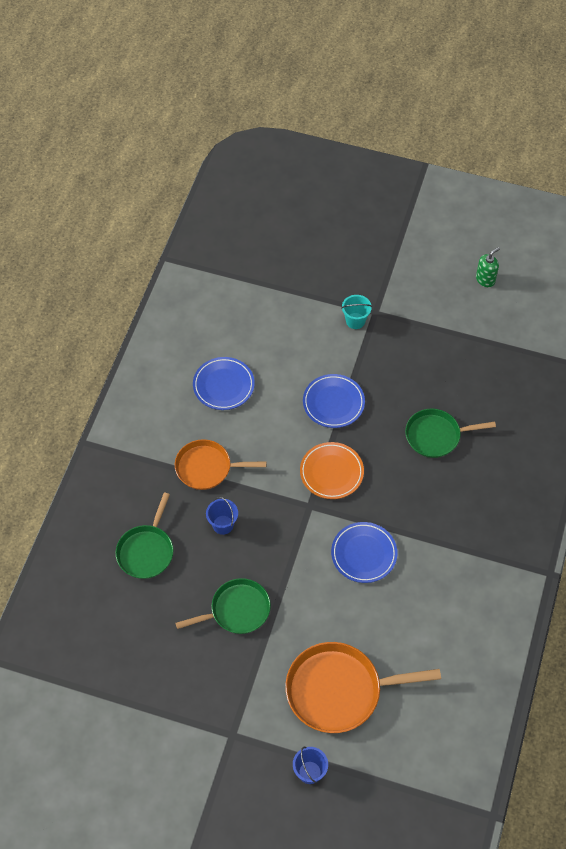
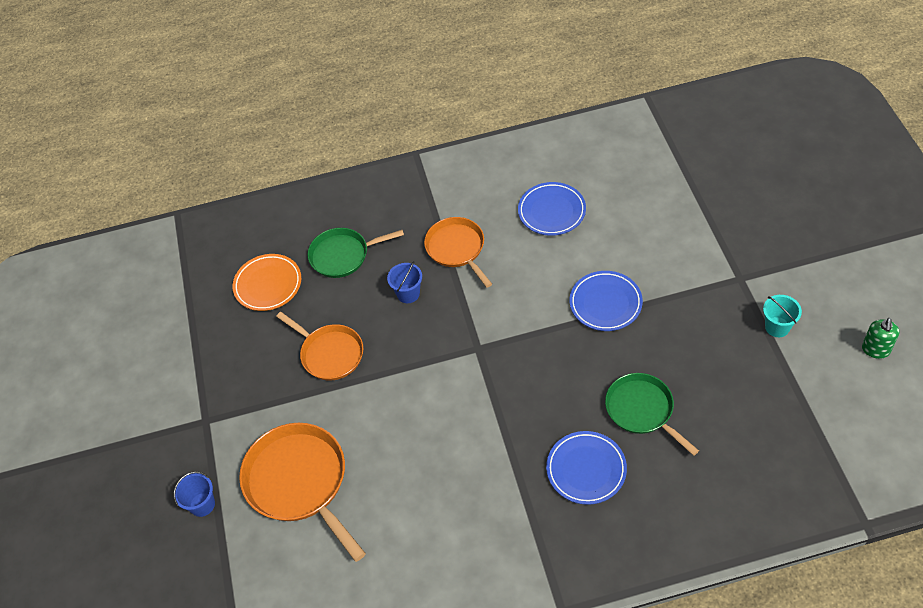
camera: 65 degrees right, 5 degrees down
(237, 610) = (330, 354): green pan -> orange pan
(331, 472) = (527, 345): orange plate -> orange plate (268, 285)
(355, 321) = (714, 268): turquoise bucket -> turquoise bucket (777, 327)
(364, 554) = (458, 422): blue plate -> blue plate (586, 469)
(485, 279) = (875, 350): green soap dispenser -> green soap dispenser turned 90 degrees clockwise

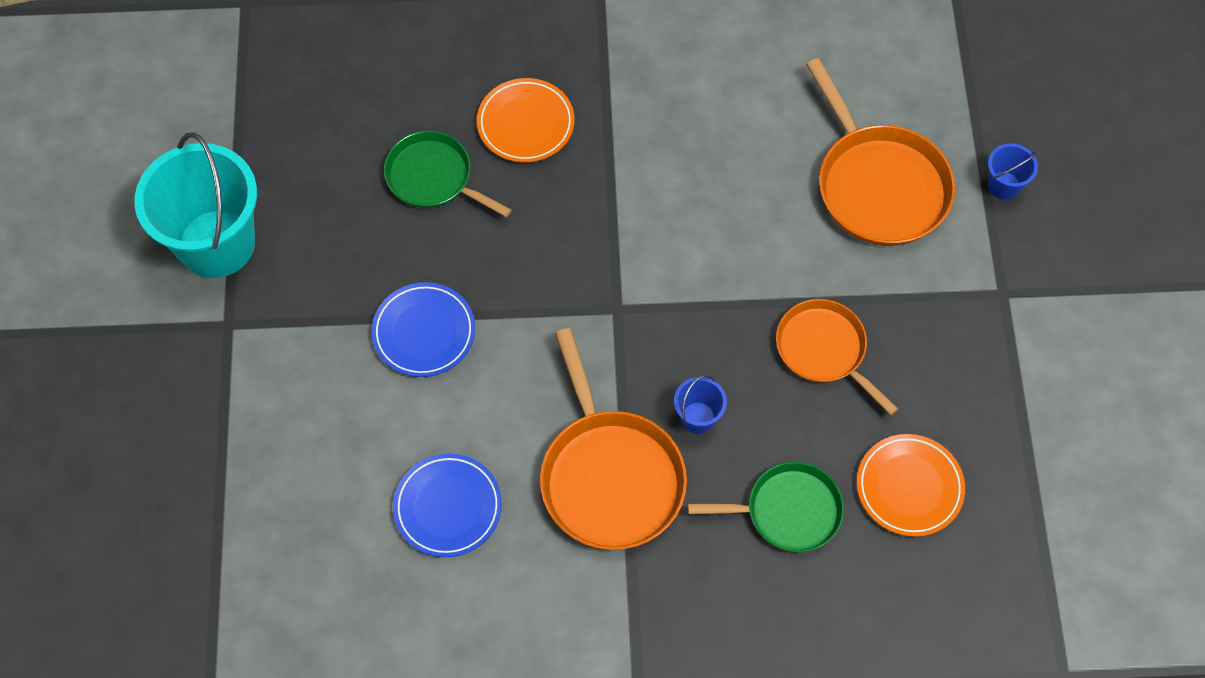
camera: 175 degrees left, 10 degrees up
(457, 249) = (610, 477): orange pan -> orange pan, size x1.55
(586, 469) = (525, 124): blue plate -> orange plate
(642, 410) = (433, 177): green pan -> green pan turned 150 degrees clockwise
(777, 327) = (216, 243): turquoise bucket -> turquoise bucket, size x2.34
(875, 350) = (115, 185): green soap dispenser -> none

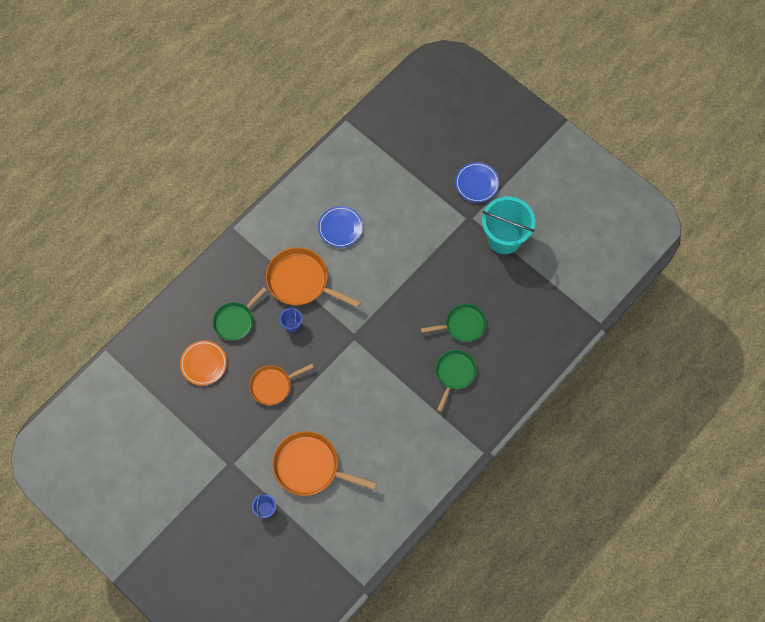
camera: 135 degrees right, 5 degrees up
(424, 332) = (406, 271): blue plate -> blue plate (477, 183)
(525, 124) = (454, 373): orange plate -> green pan
(824, 350) = (273, 385): orange pan -> orange pan turned 150 degrees clockwise

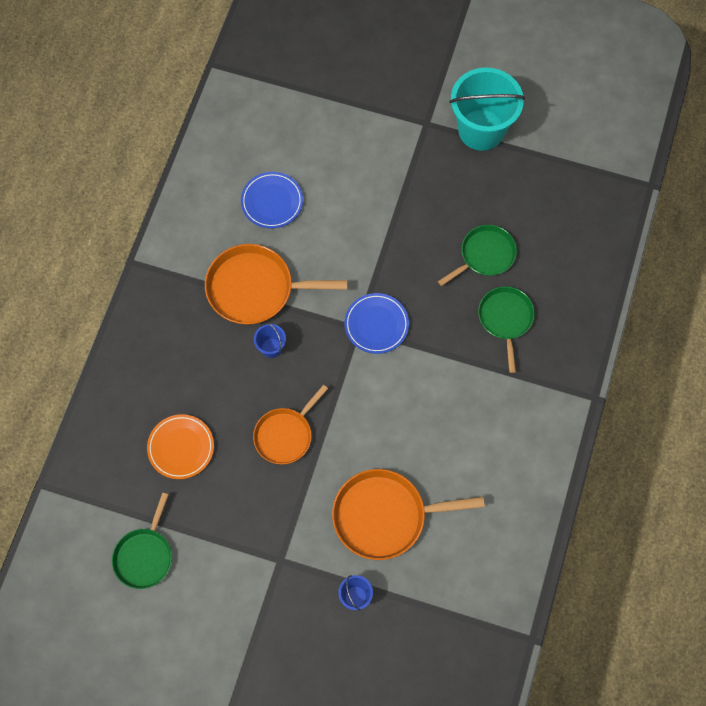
camera: 25 degrees left, 0 degrees up
(235, 321) = (195, 375): green pan -> green pan (144, 556)
(477, 183) = (414, 78): blue plate -> blue plate (376, 325)

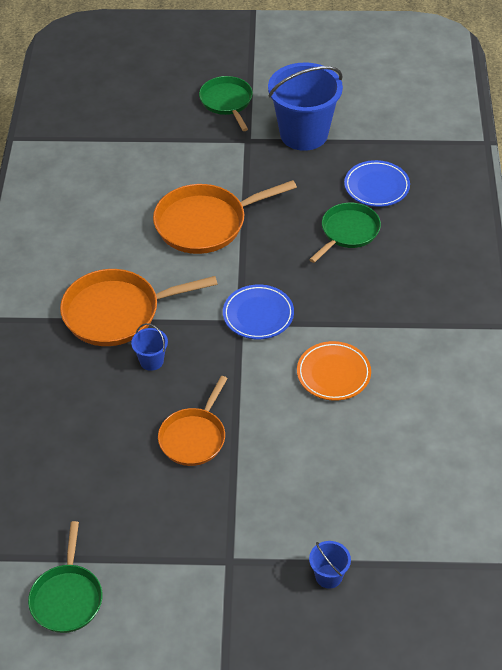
camera: 15 degrees left, 20 degrees down
(181, 448) = (78, 478): orange plate -> orange plate (333, 374)
(272, 202) = (111, 235): blue plate -> blue plate (376, 187)
(384, 516) = (332, 488): orange pan -> orange pan (205, 223)
(481, 130) = (304, 134): turquoise bucket -> blue bucket
(505, 319) = (391, 280): green pan -> green pan (227, 102)

